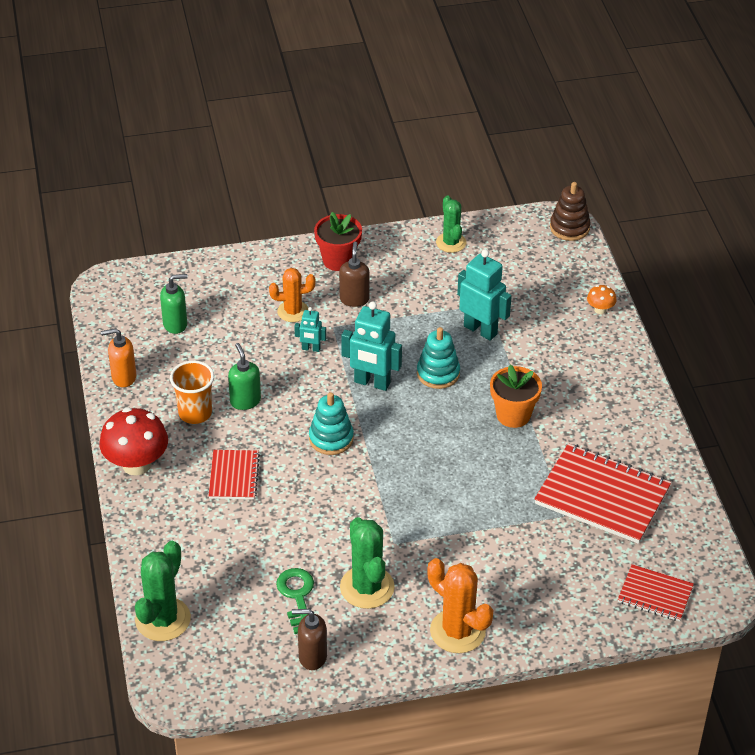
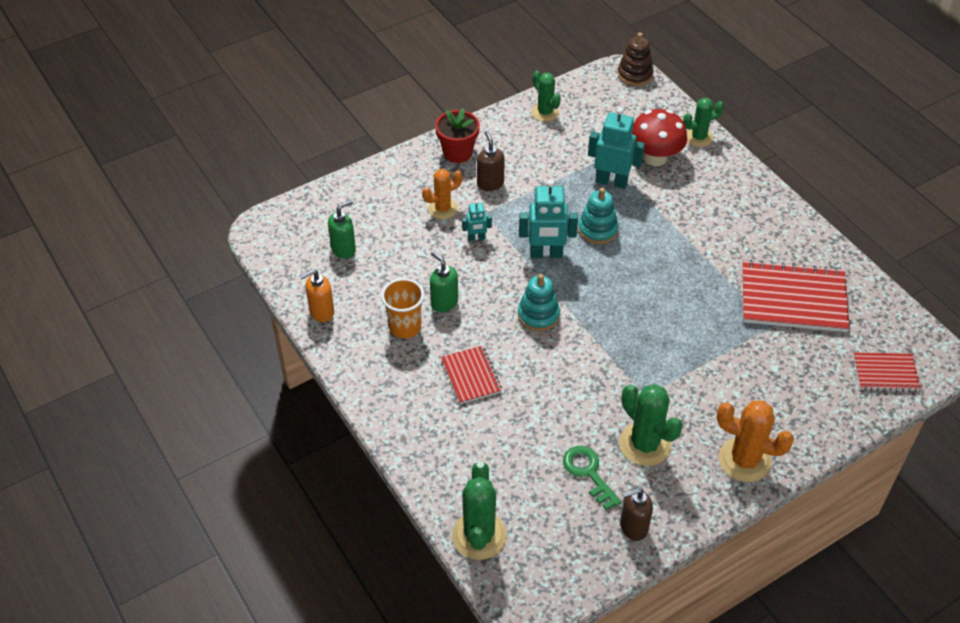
camera: 20 degrees left, 5 degrees up
(136, 464) = (376, 391): red mushroom -> red mushroom (655, 157)
(513, 415) = (680, 248): orange flower pot -> none
(600, 309) = (699, 137): orange mushroom -> green cactus

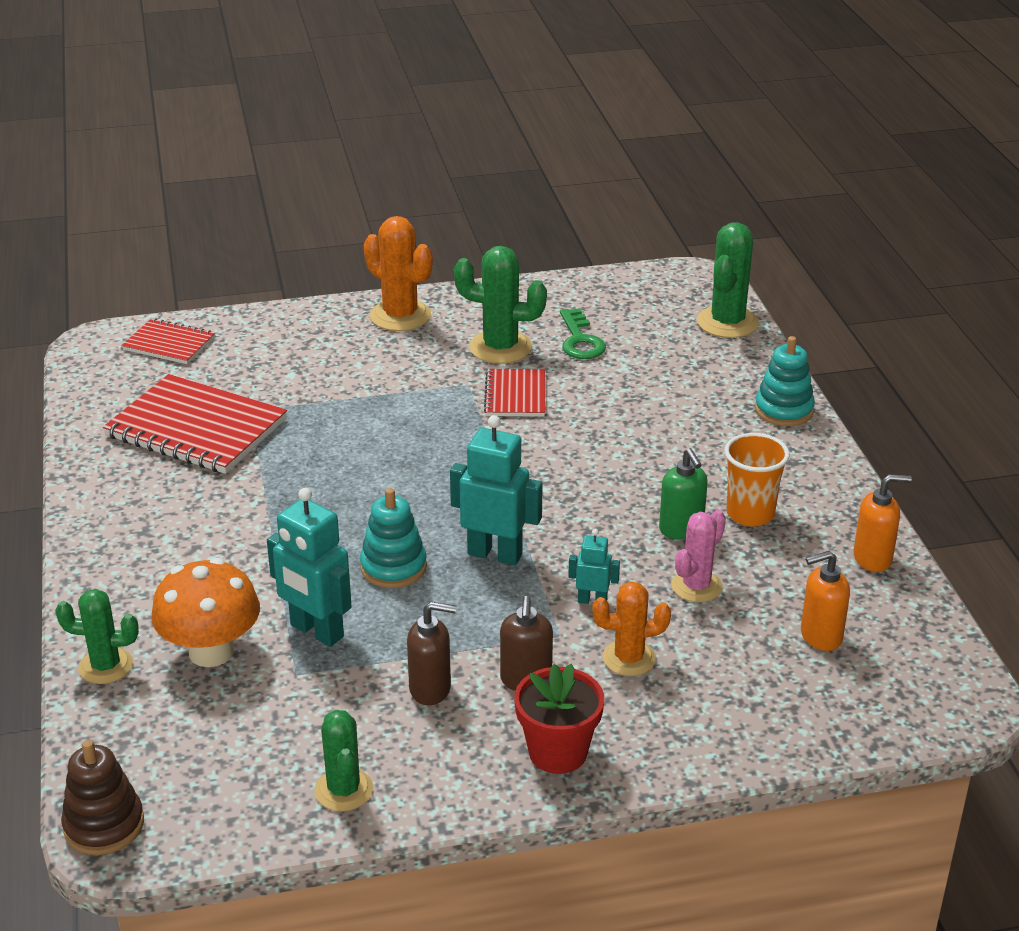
camera: 160 degrees left, 15 degrees down
(344, 249) = (820, 636): green soap dispenser -> orange soap dispenser
(421, 263) = (696, 586): none -> pink cactus
(471, 376) = (677, 445): red notebook -> red notebook (515, 395)
(538, 315) = (552, 485): turquoise stacking toy -> turquoise stacking toy (784, 410)
(633, 527) = (558, 297): brown soap dispenser -> brown soap dispenser (430, 689)
(645, 444) = (500, 347): green cactus -> green cactus turned 60 degrees counterclockwise
(655, 157) = (211, 651): red mushroom -> orange mushroom

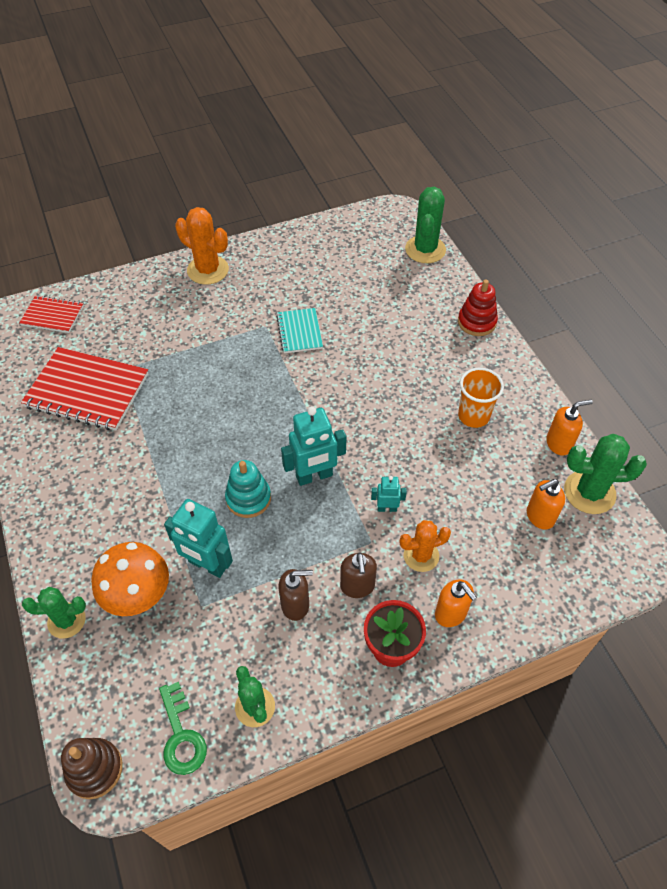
camera: 10 degrees left, 20 degrees up
(495, 554) = (314, 476): turquoise robot -> turquoise robot turned 150 degrees clockwise
(500, 347) = (281, 290): green cactus -> green cactus (589, 492)
(515, 395) = (299, 332): red notebook -> turquoise notebook
(580, 340) = (332, 277): green key -> green key (181, 736)
(656, 727) = (451, 614): none -> orange soap dispenser
(681, 529) = (432, 436): green soap dispenser -> none
(696, 586) = (452, 485): pink cactus -> none
(784, 410) = (476, 322): turquoise stacking toy -> red stacking toy

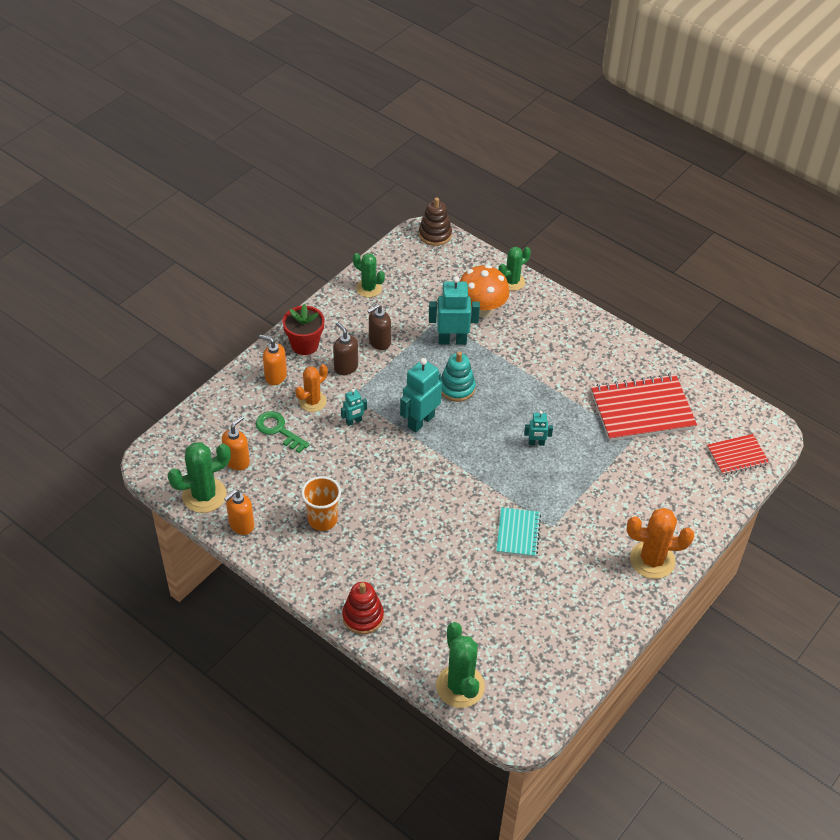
camera: 150 degrees right, 5 degrees down
(181, 736) = (400, 262): green key -> green key (278, 430)
(216, 402) = (536, 443): none -> turquoise robot
(299, 332) = (518, 533): turquoise notebook -> turquoise notebook turned 45 degrees clockwise

